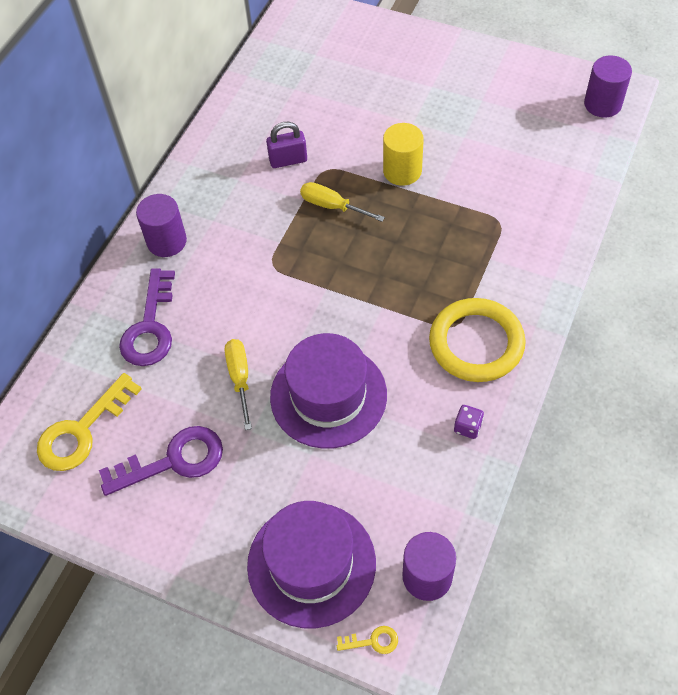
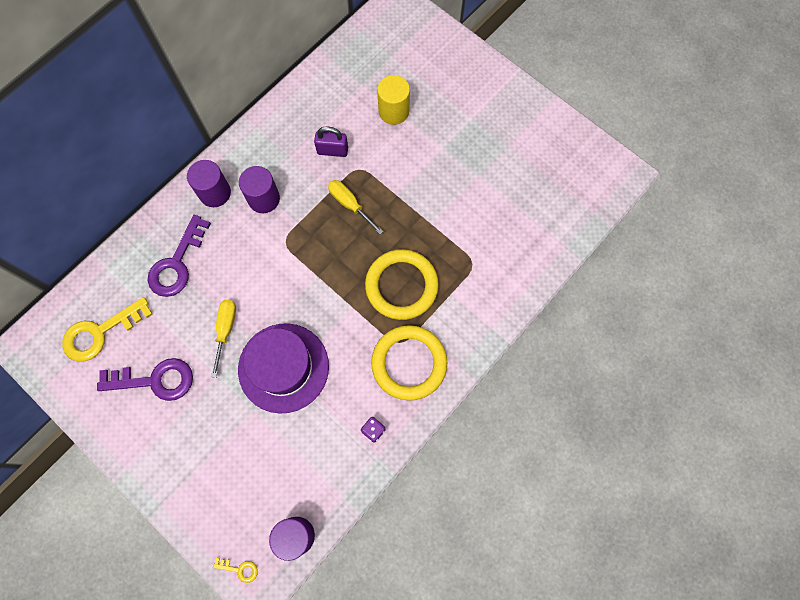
camera: 15 degrees right, 15 degrees up
(311, 564) = (220, 496): purple hat -> none
(402, 171) = (416, 191): yellow cylinder -> yellow cylinder (393, 111)
(429, 268) = (401, 286): none -> yellow ring
(602, 104) = (602, 182): purple cylinder -> purple cylinder (264, 199)

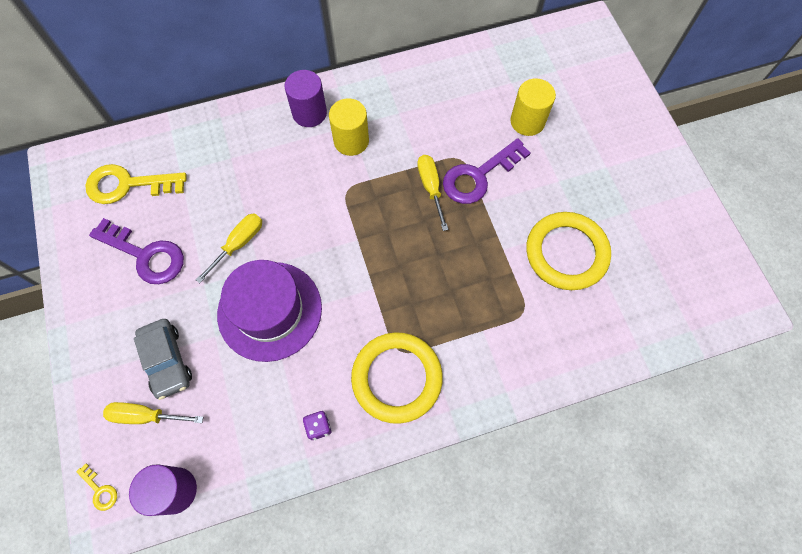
camera: 30 degrees right, 5 degrees down
(177, 263) = (235, 159): purple key -> purple key (479, 176)
(228, 450) = (167, 361): none -> grey car
(239, 498) = (146, 416): none -> yellow screwdriver
(264, 199) = (351, 141): purple cylinder -> yellow cylinder
(332, 150) = (444, 129): purple padlock -> none
(401, 286) = (435, 294): yellow ring -> yellow ring (566, 253)

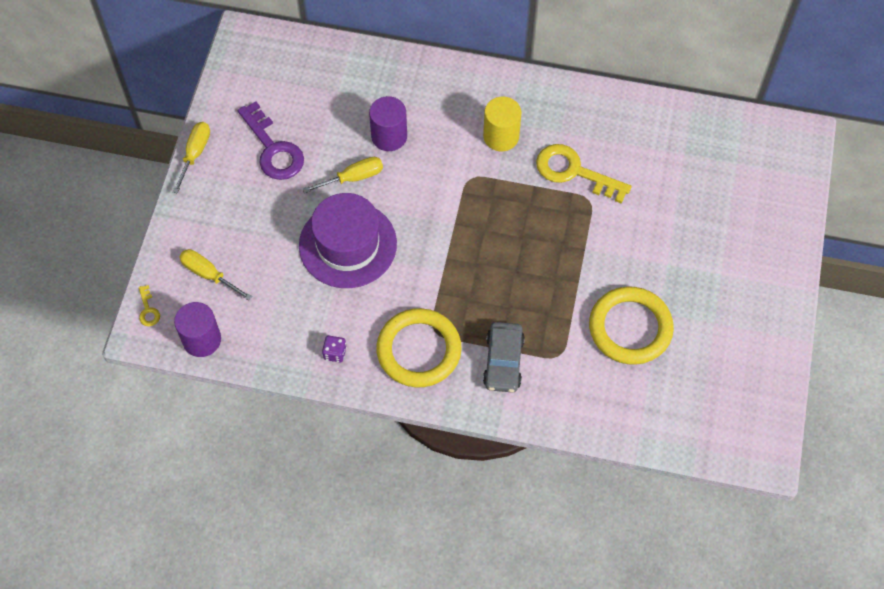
camera: 30 degrees right, 5 degrees down
(128, 185) = (289, 82): yellow key -> yellow key (574, 172)
(167, 361) = (246, 241): grey car -> grey car (503, 361)
(309, 113) = (479, 93): purple cylinder -> purple cylinder (389, 136)
(431, 188) = (546, 212): yellow screwdriver -> yellow screwdriver (195, 154)
(479, 176) = (596, 223): purple key -> none
(527, 121) = (675, 197): yellow cylinder -> none

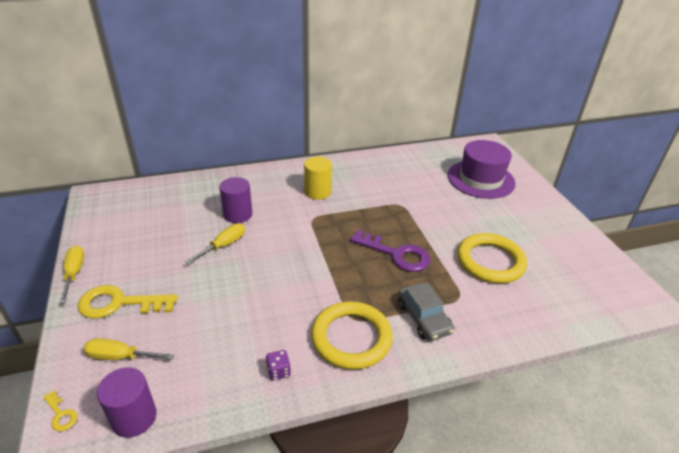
camera: 30 degrees left, 25 degrees down
(273, 149) = (146, 249): purple key -> purple key (396, 254)
(348, 244) = (243, 287): purple hat -> purple hat (480, 179)
(574, 172) = (379, 194): yellow key -> yellow key (119, 303)

